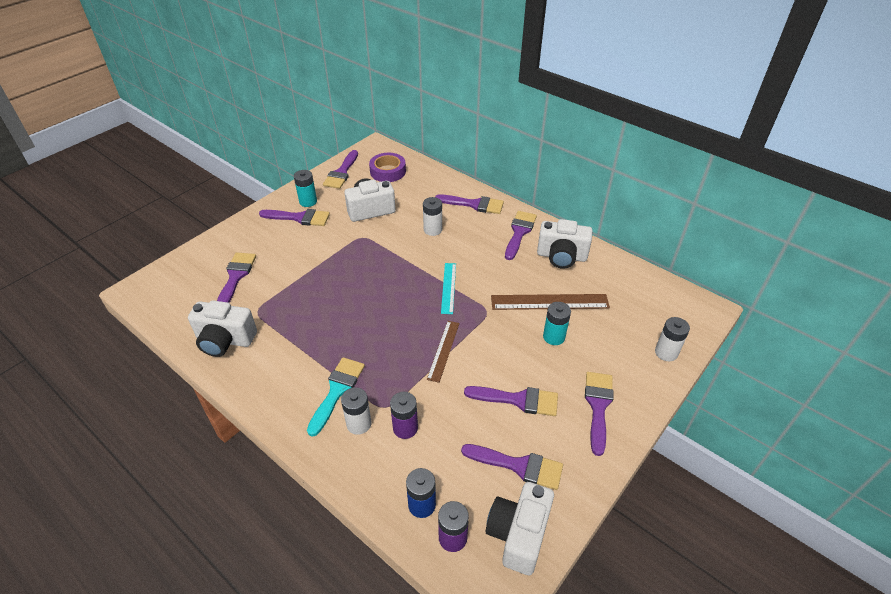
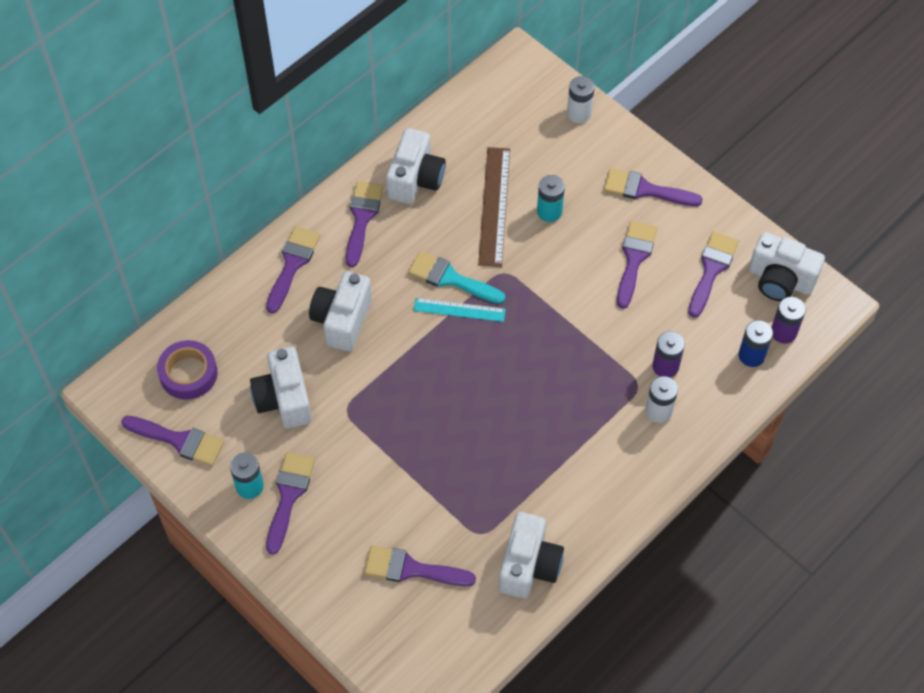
camera: 85 degrees left, 15 degrees up
(337, 391) = (614, 433): turquoise brush -> turquoise brush (450, 278)
(432, 230) = (342, 320): white battery -> white camera
(443, 350) = (561, 323): brown ruler -> none
(519, 232) = (362, 218): purple brush -> purple brush turned 75 degrees clockwise

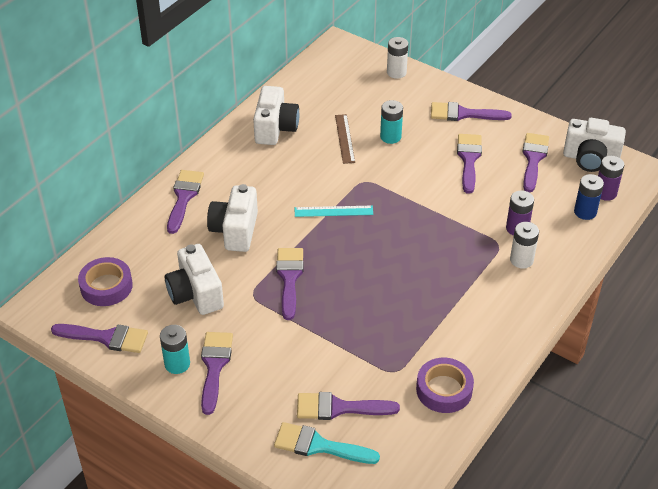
camera: 10 degrees left, 15 degrees down
(362, 218) = (236, 159): purple brush -> purple brush (289, 278)
(450, 278) = (320, 191): turquoise brush -> turquoise brush (319, 445)
(494, 206) = (345, 138): brown ruler -> brown ruler, size x0.62
(529, 565) = (444, 390): white camera -> purple tape

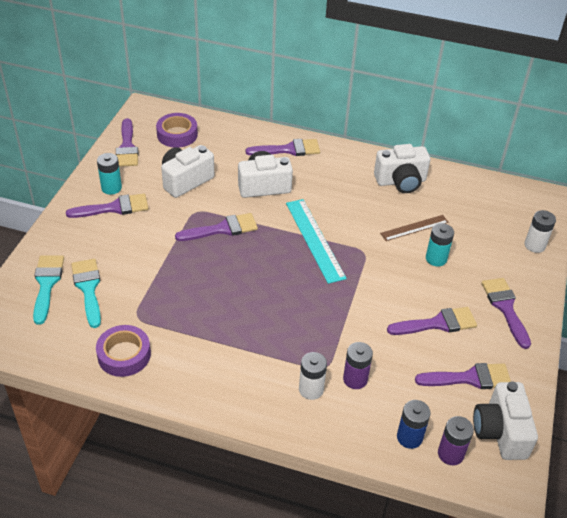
camera: 70 degrees right, 0 degrees up
(333, 211) = (315, 239): turquoise ruler -> turquoise ruler, size x1.60
(339, 408) = (88, 288): purple brush -> turquoise brush

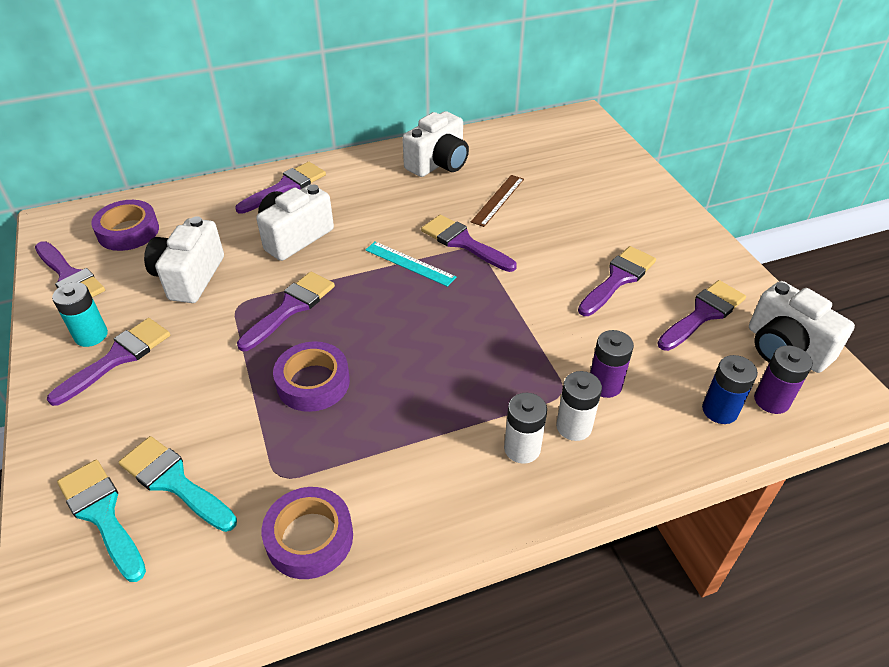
camera: 35 degrees left, 0 degrees up
(196, 278) = (313, 382): none -> purple tape
(315, 239) = (410, 263): turquoise ruler -> turquoise ruler, size x0.62
(436, 259) = (549, 218): turquoise battery -> none
(505, 308) = (658, 230): purple brush -> purple brush (463, 242)
(534, 245) = (619, 162): white battery -> white battery (522, 448)

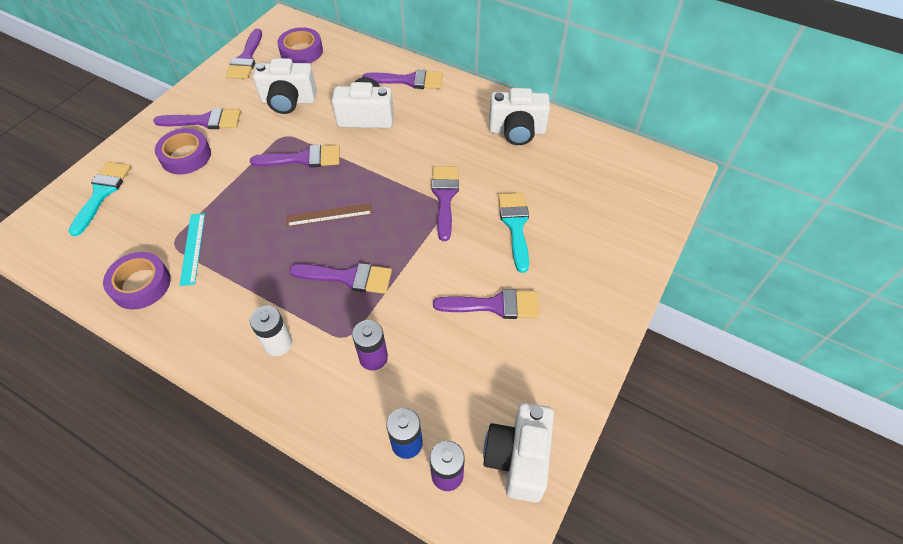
camera: 50 degrees right, 10 degrees up
(91, 335) = (211, 99): turquoise battery -> none
(174, 482) = (139, 204): turquoise brush -> turquoise brush (515, 225)
(189, 277) = (288, 101): white camera -> white camera turned 150 degrees counterclockwise
(313, 382) = (252, 210): purple tape -> purple tape (186, 156)
(410, 263) = (396, 184): turquoise ruler -> turquoise ruler (193, 248)
(498, 200) = (512, 186): brown ruler -> brown ruler (329, 215)
(574, 426) = (319, 361): white battery -> none
(703, 314) = (507, 381): purple brush -> purple brush (348, 277)

